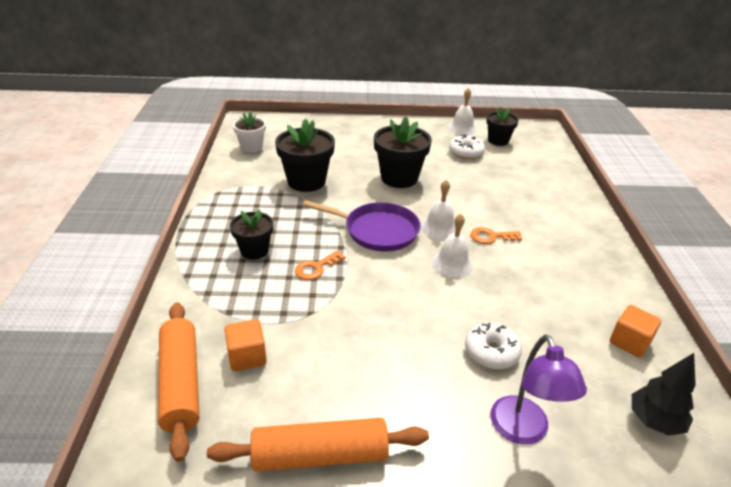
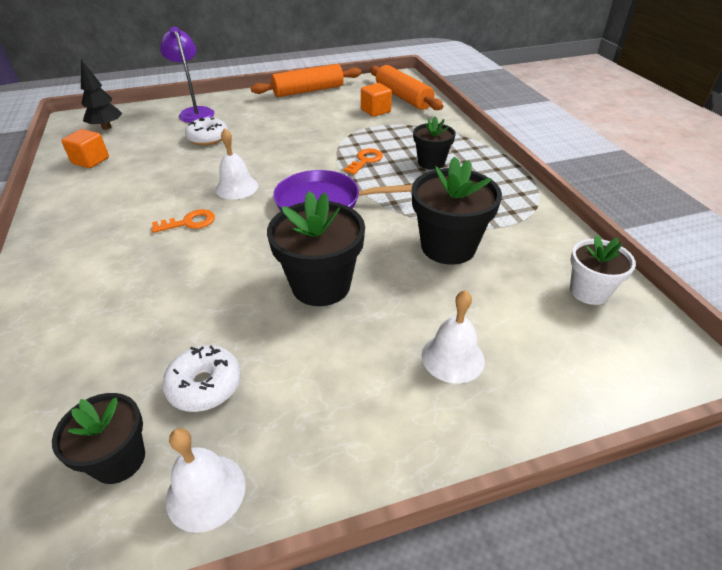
camera: 165 degrees right, 5 degrees up
(439, 228) = (252, 220): white bell -> white bell (452, 357)

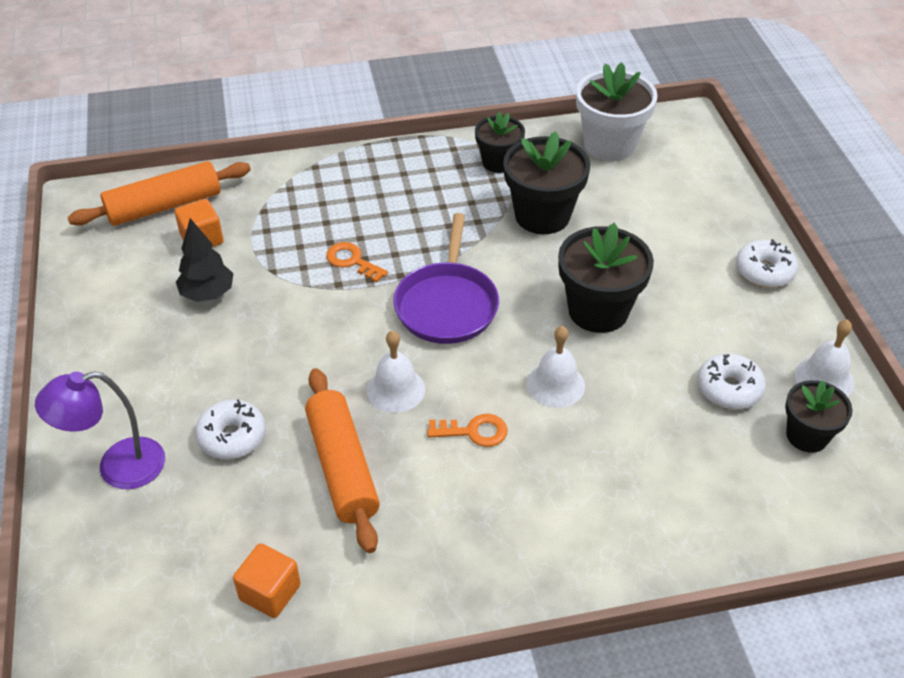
camera: 85 degrees left, 5 degrees up
(107, 127) = (135, 600): black tree -> black tree (207, 294)
(189, 222) = (474, 431): orange key -> orange key turned 105 degrees clockwise
(308, 91) = (87, 313): orange rolling pin -> orange rolling pin (342, 467)
(402, 436) = (764, 271): none -> white donut
(431, 162) = (371, 204): black flower pot -> black flower pot (498, 162)
(452, 357) = (687, 235): white bell -> white bell (555, 385)
(589, 291) = (609, 145): white flower pot -> white flower pot, size x1.61

